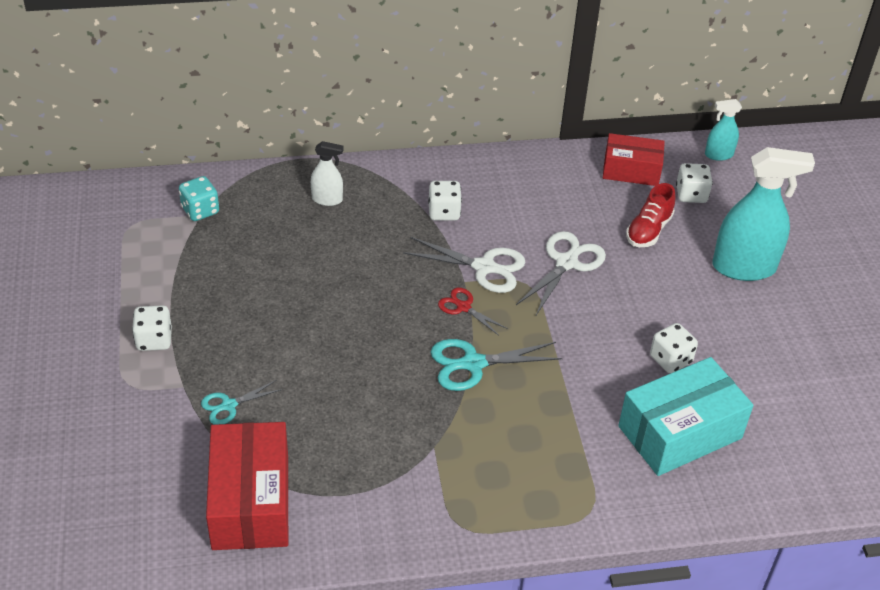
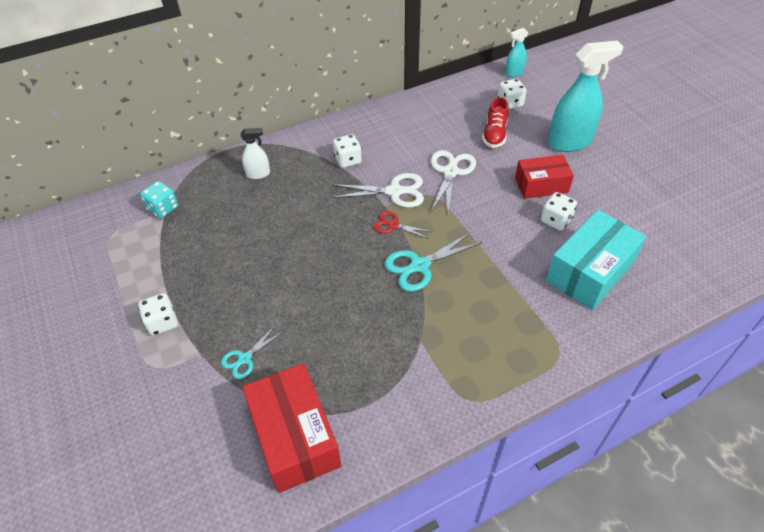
camera: 15 degrees left, 5 degrees up
(631, 170) = (462, 97): red box -> red box (541, 185)

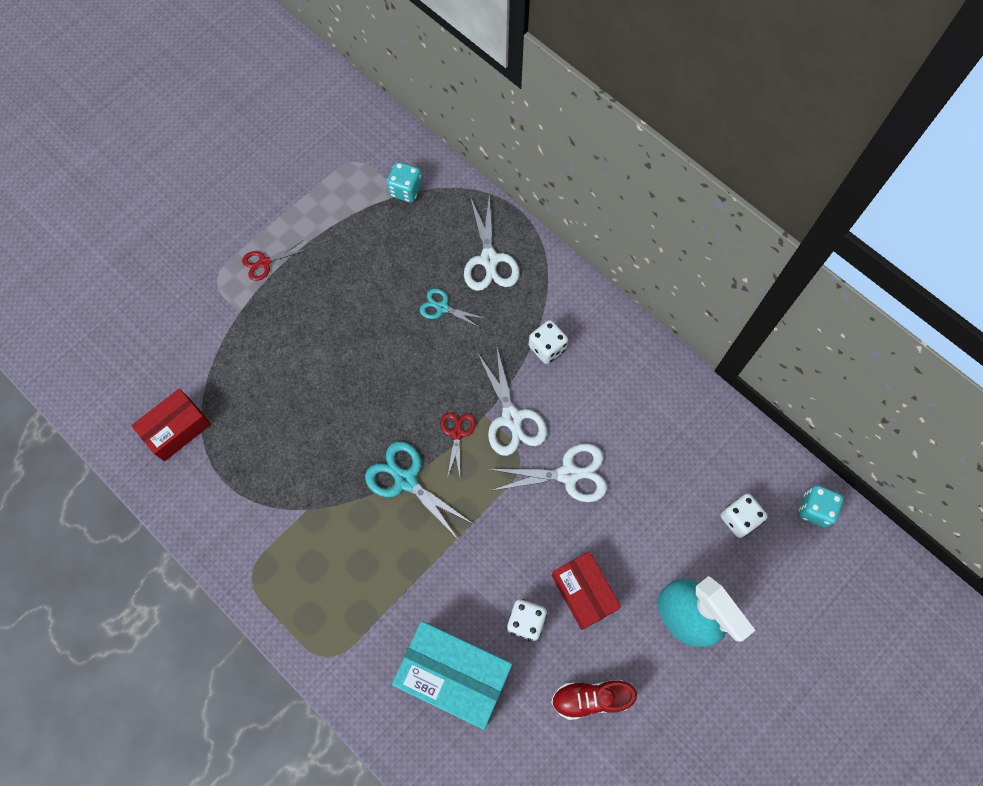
camera: 70 degrees right, 20 degrees up
(162, 322) = (264, 262): white dice -> red scissors
(245, 358) = (244, 353): turquoise scissors -> turquoise scissors (442, 307)
(258, 174) = (489, 259): white spray bottle -> white scissors
(294, 436) = (176, 429): red box -> red box, size x0.65
(494, 134) = (662, 512): red shoe -> red shoe (591, 698)
(514, 73) = (814, 509): turquoise spray bottle -> turquoise dice

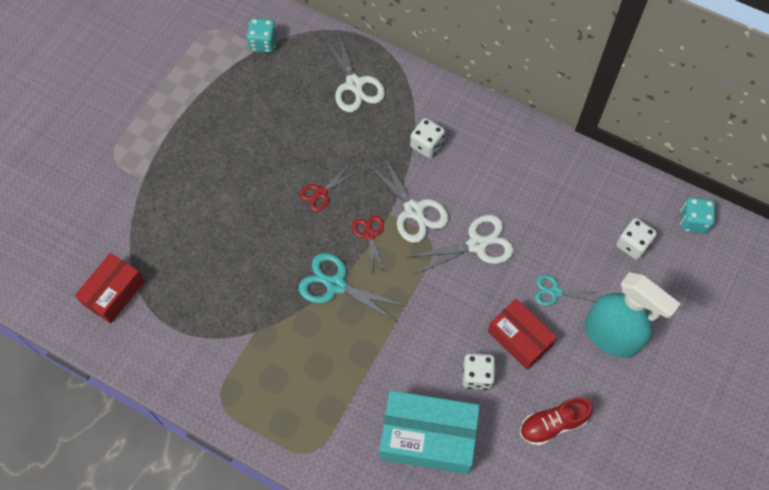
camera: 15 degrees left, 5 degrees down
(264, 262) = (153, 132): red scissors -> red scissors (321, 193)
(442, 307) = (325, 133): turquoise scissors -> turquoise scissors (555, 292)

